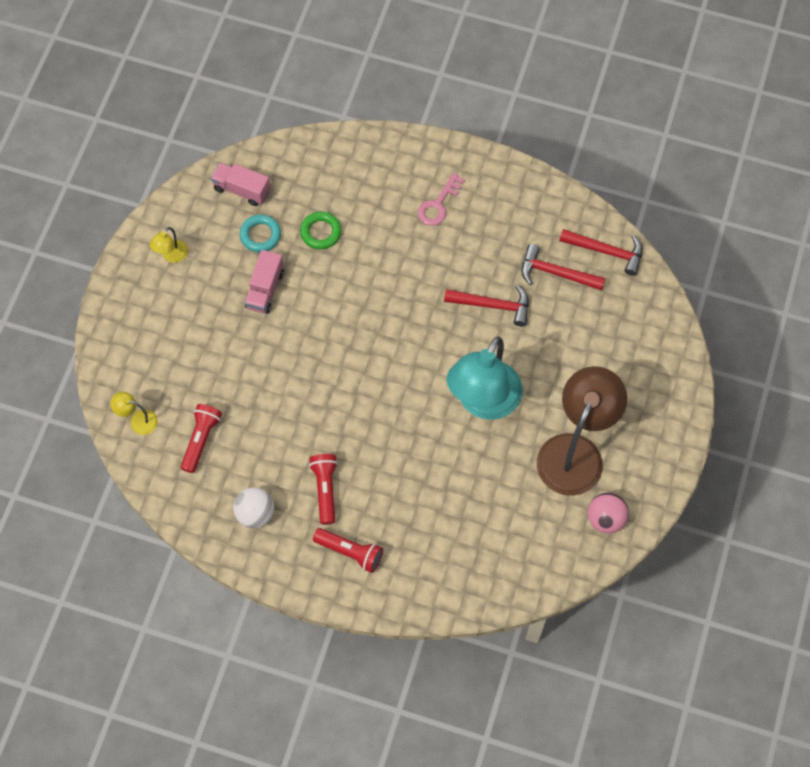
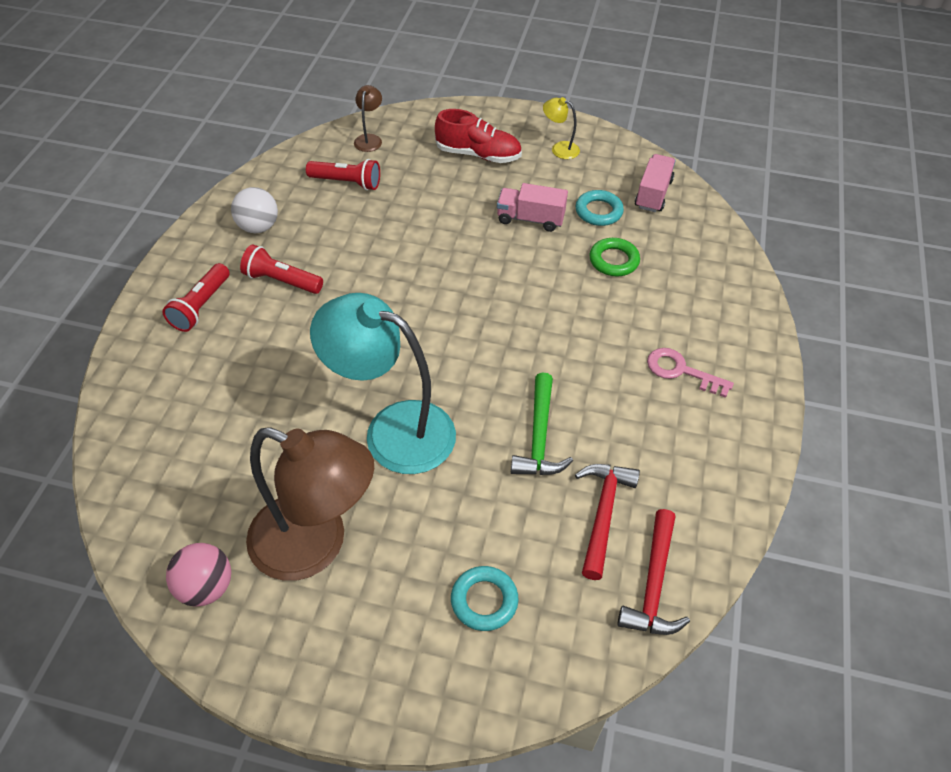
camera: 85 degrees right, 15 degrees down
(138, 420) = (369, 139): yellow lamp -> brown lamp
(172, 325) = (478, 154): none -> red shoe
(325, 489) = (281, 281): red flashlight -> red flashlight turned 150 degrees counterclockwise
(493, 305) = (539, 437): red hammer -> green hammer
(616, 350) = (484, 601): none -> turquoise ring

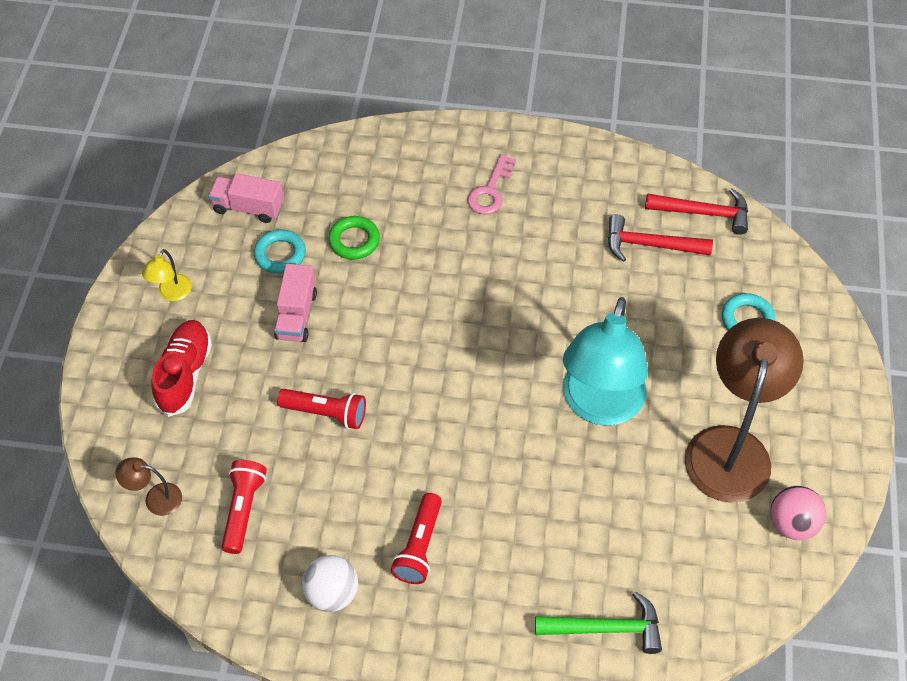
camera: 95 degrees left, 5 degrees up
(201, 306) = (470, 622): red flashlight -> red flashlight (326, 413)
(539, 437) = (583, 292): green hammer -> green hammer (606, 628)

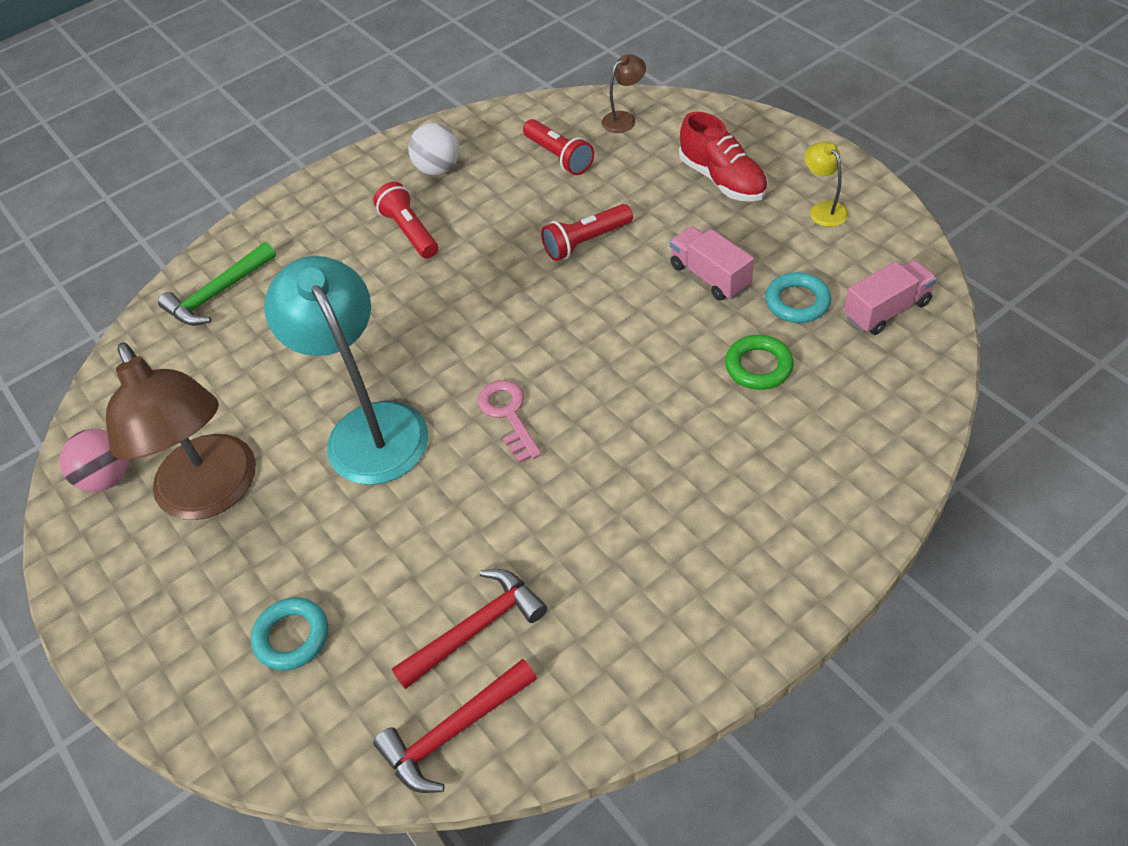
camera: 140 degrees right, 5 degrees down
(490, 190) = (710, 530): pink key -> pink key (508, 415)

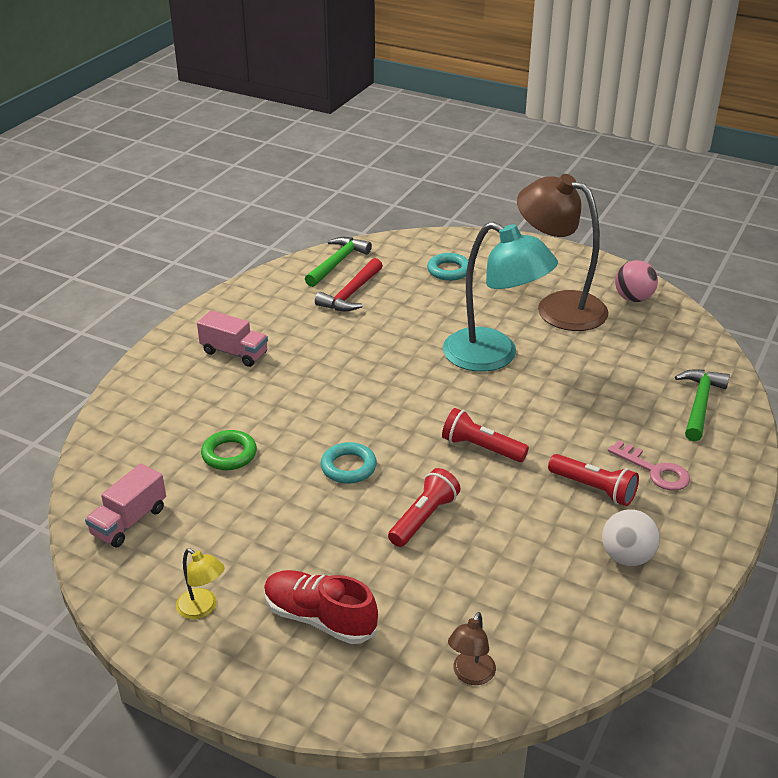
camera: 150 degrees right, 15 degrees down
(453, 732) = (337, 263): red hammer -> green hammer
(508, 415) = (402, 384): pink key -> pink key (654, 470)
(559, 157) = (511, 603): red flashlight -> red flashlight (481, 448)
(710, 276) = (294, 514): pink truck -> pink truck (234, 353)
(797, 302) = (209, 510): turquoise ring -> turquoise ring (348, 467)

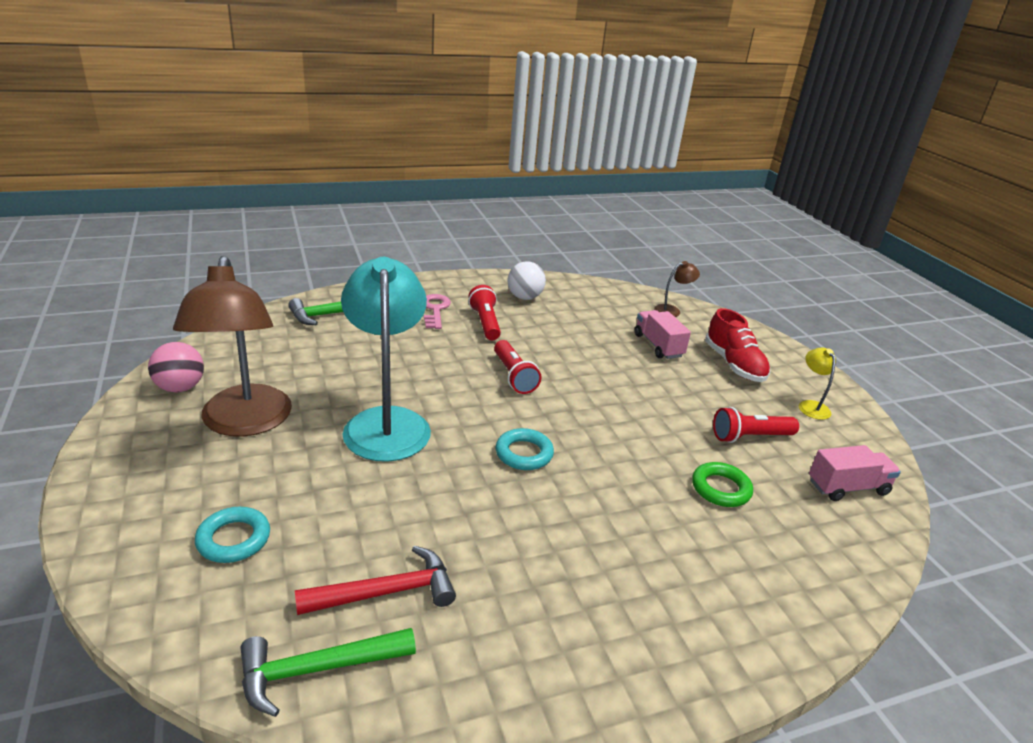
camera: 140 degrees left, 5 degrees down
(234, 353) = (623, 603): pink truck -> pink truck (658, 346)
(348, 467) = (627, 421): turquoise ring -> turquoise ring (524, 453)
(423, 518) = (612, 367): red flashlight -> red flashlight (750, 437)

